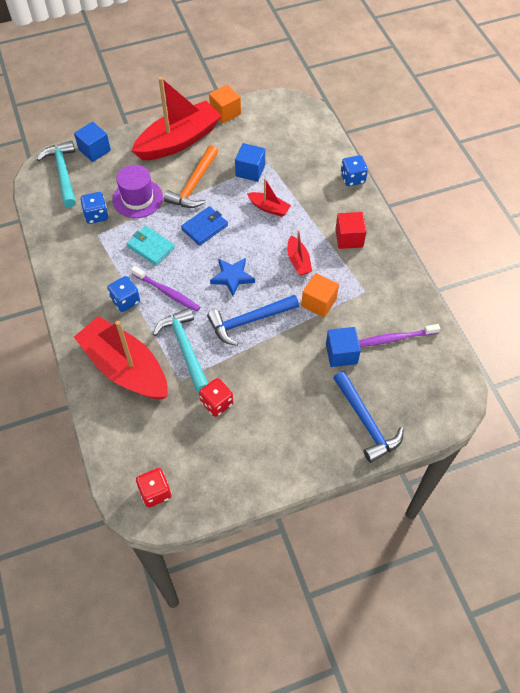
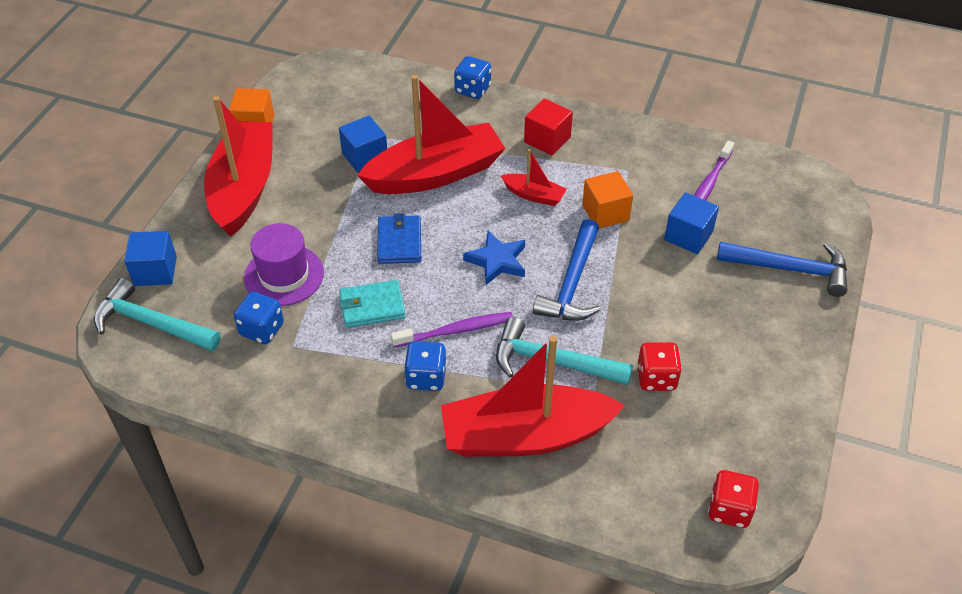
camera: 50 degrees left, 10 degrees down
(194, 185) = (326, 214): orange hammer -> none
(269, 208) = (435, 174): red boat -> red boat, size x2.22

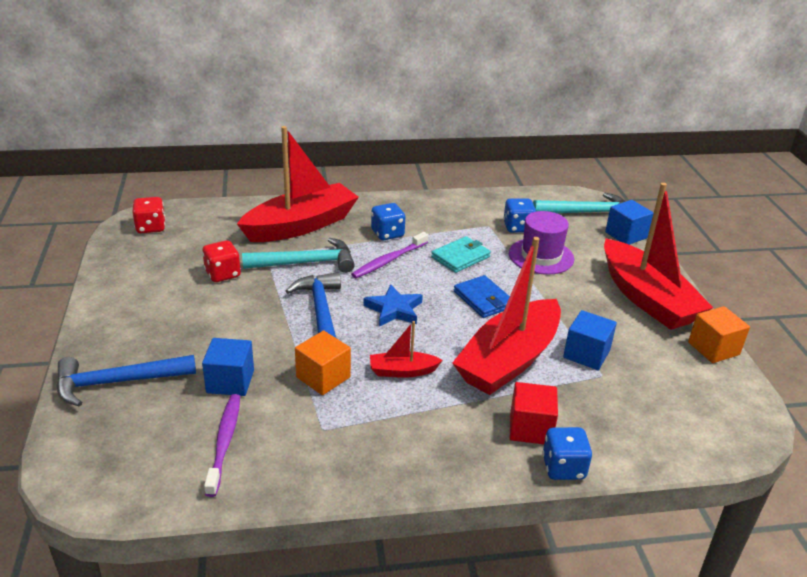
camera: 150 degrees right, 15 degrees down
(547, 140) = (431, 434): red cube -> red cube (530, 428)

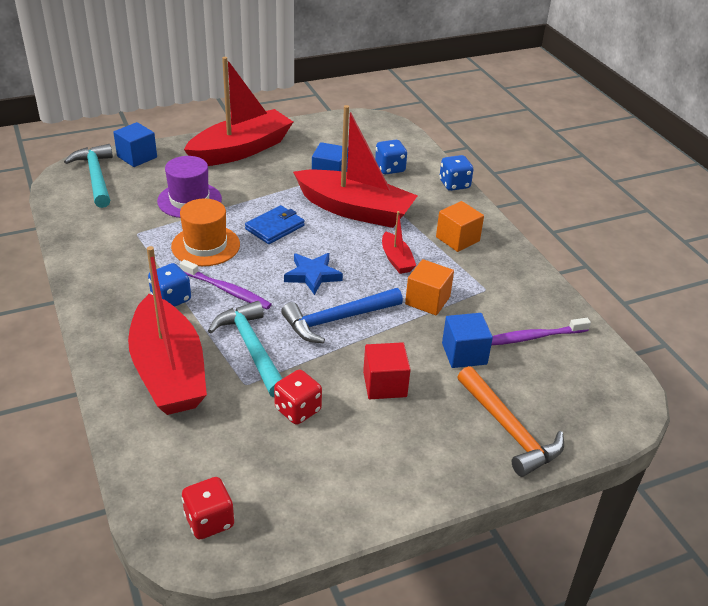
camera: 105 degrees left, 5 degrees up
(118, 382) = (509, 429): blue hammer -> orange hammer
(301, 225) = (168, 371): red boat -> red boat turned 150 degrees counterclockwise
(460, 257) = (205, 245): turquoise wallet -> orange hat
(517, 227) = (136, 215): blue dice -> blue dice (390, 168)
(530, 428) = (425, 198): red cube -> red cube (385, 384)
(713, 348) = (296, 127): orange cube -> orange cube (457, 239)

